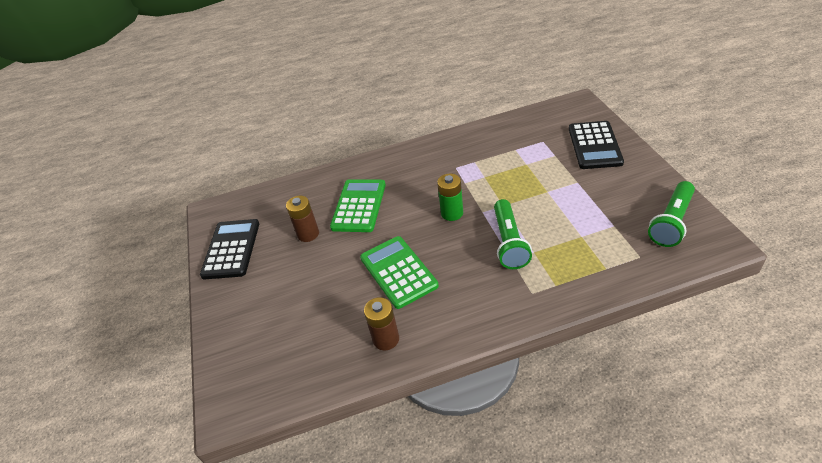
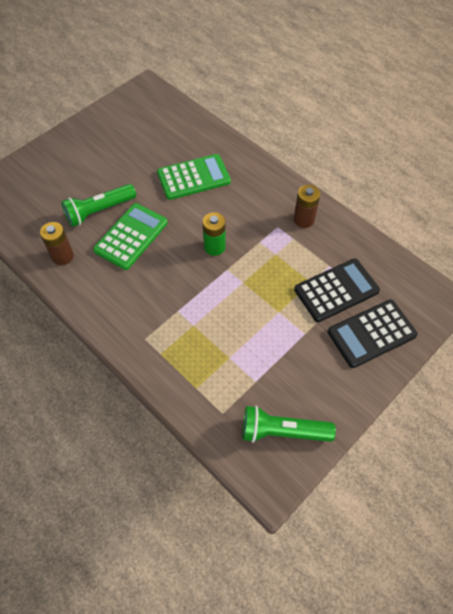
camera: 55 degrees right, 15 degrees up
(231, 249) = (112, 121): black calculator -> black calculator (336, 290)
(308, 234) = (147, 159): brown battery -> brown battery (304, 220)
(509, 242) = (197, 302): green flashlight -> green flashlight (99, 211)

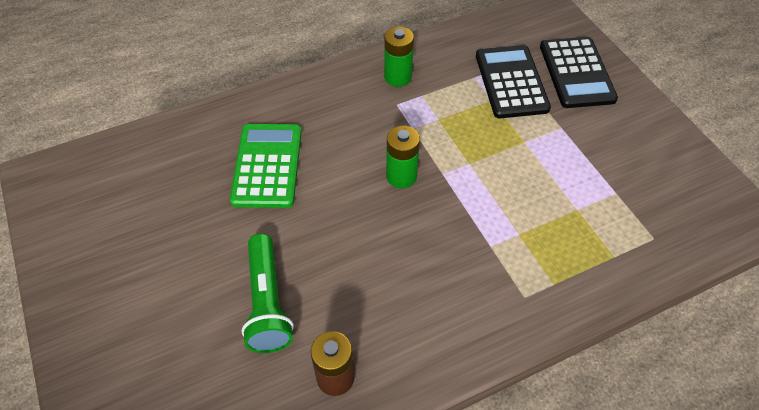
camera: 70 degrees left, 5 degrees down
(131, 236) = (338, 270): green calculator -> none
(282, 431) = (686, 187): green flashlight -> none
(304, 220) = (397, 77): brown battery -> green battery

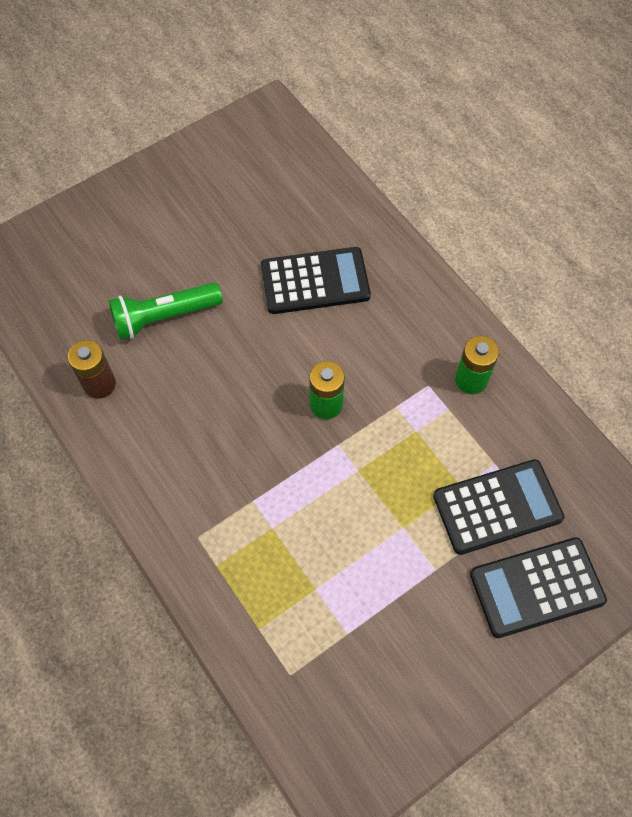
camera: 80 degrees right, 10 degrees up
(267, 165) = (315, 281): green calculator -> black calculator

